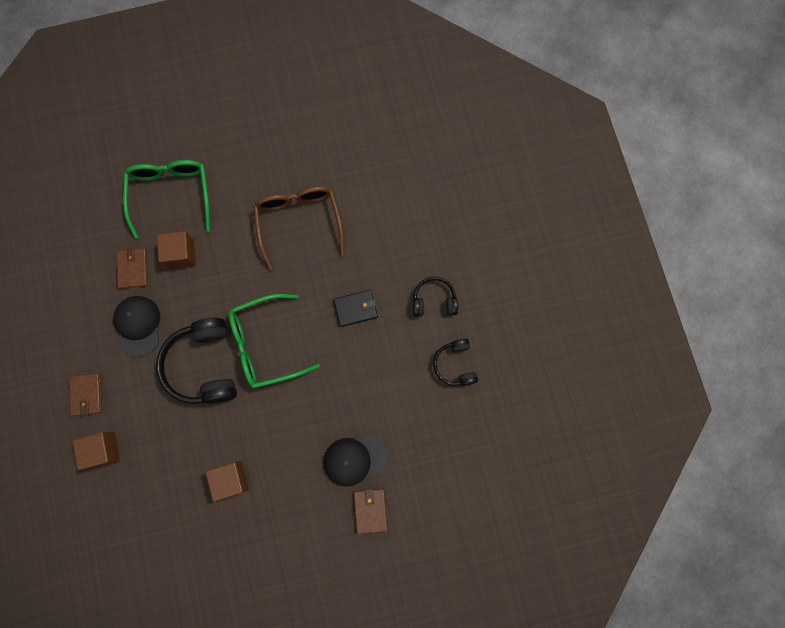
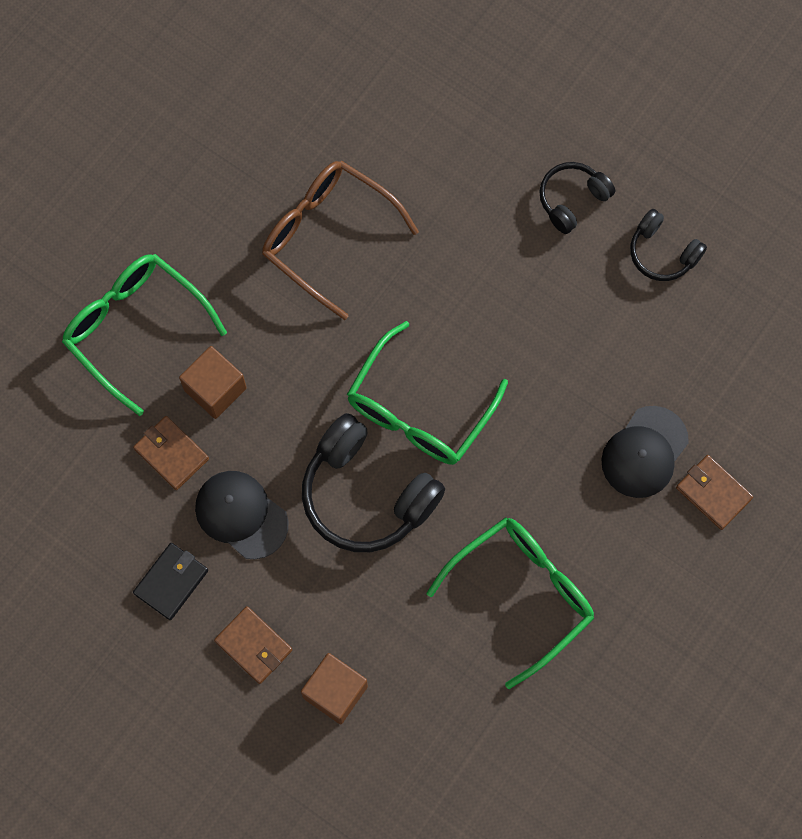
camera: 40 degrees left, 5 degrees down
(231, 480) = (521, 595): brown cube -> green glasses
(355, 309) = (489, 282): black wallet -> black wallet (171, 582)

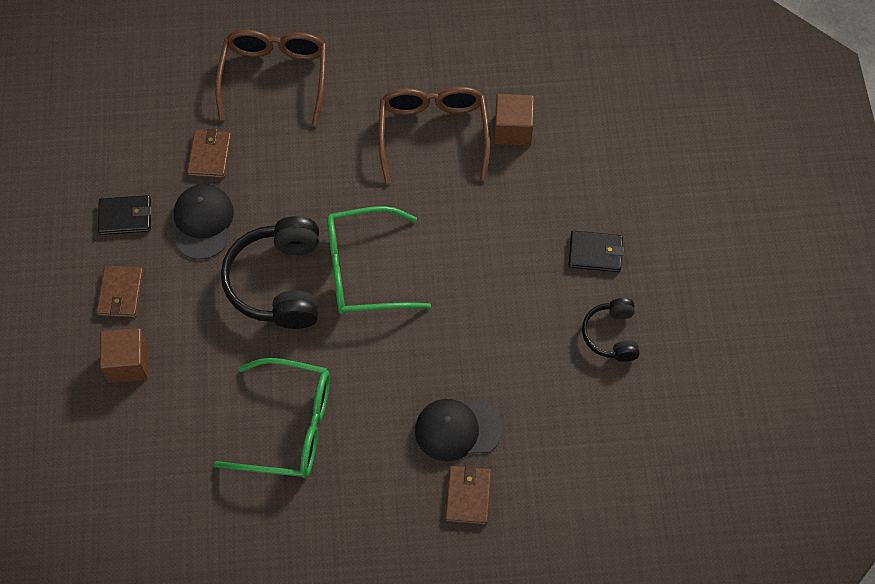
camera: 50 degrees right, 10 degrees down
(136, 329) = (274, 78): green glasses -> brown glasses
(215, 389) = (274, 148): brown cube -> brown cube (513, 129)
(572, 200) = (595, 253): black headphones -> black wallet

